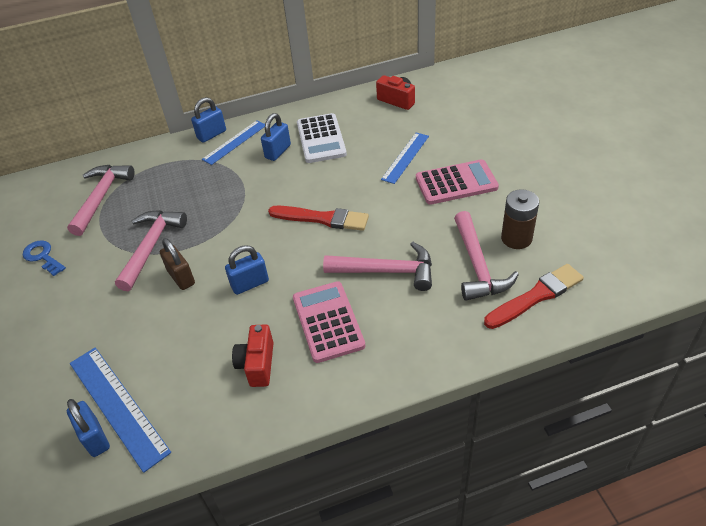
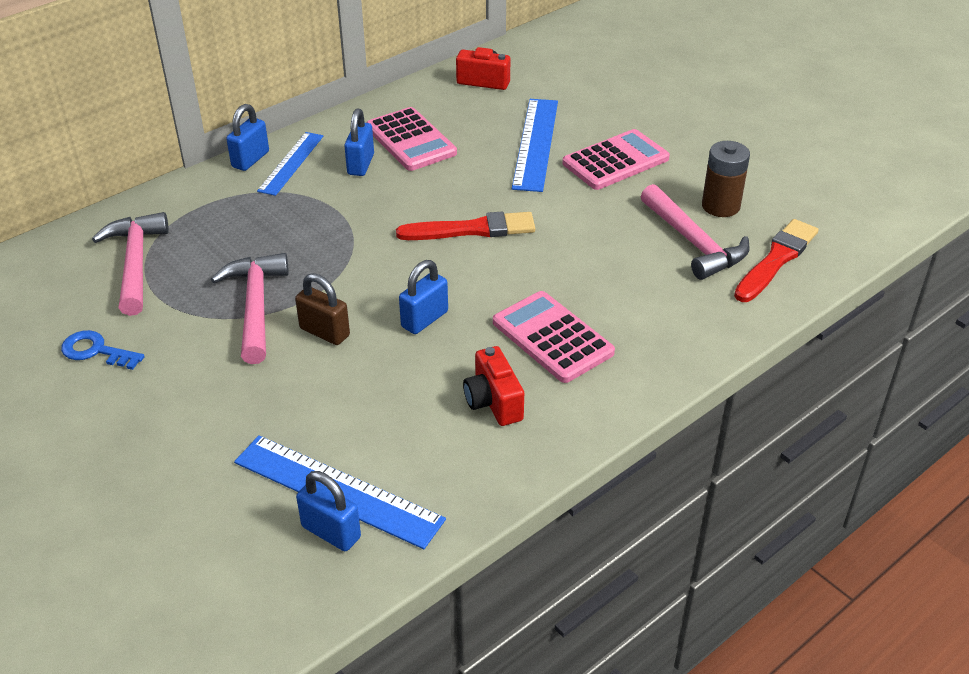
camera: 25 degrees left, 5 degrees down
(321, 139) = (411, 140): white calculator -> pink calculator
(386, 271) = (590, 270): pink hammer -> none
(405, 157) = (535, 143): blue ruler -> blue ruler, size x1.51

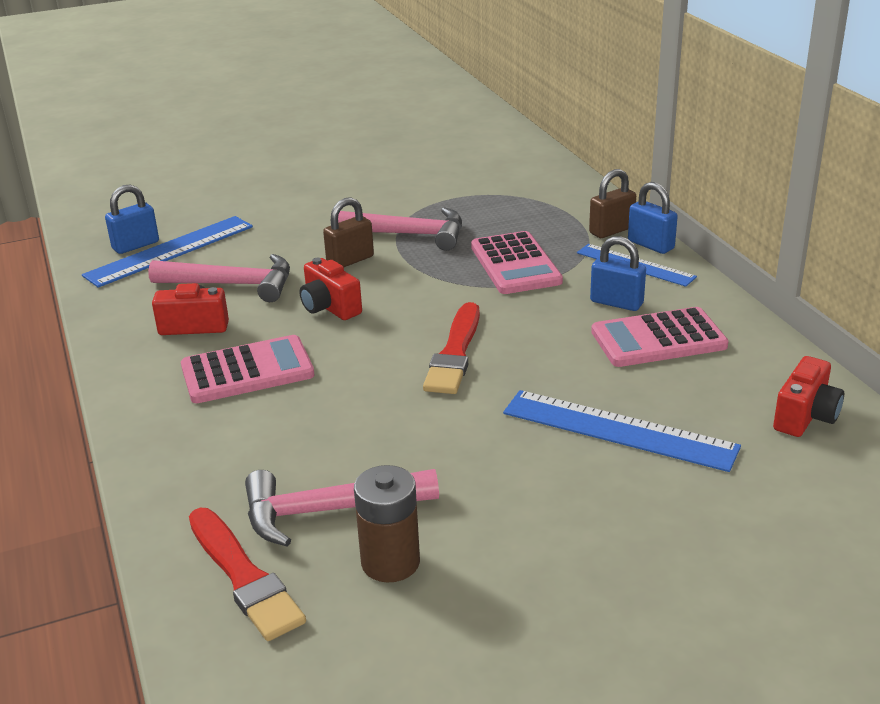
camera: 110 degrees right, 10 degrees down
(96, 351) = (399, 176): blue key -> none
(136, 263) = (502, 191): pink hammer -> pink hammer (232, 284)
(224, 183) = (611, 230): none -> brown padlock
(424, 319) = (329, 307): blue padlock -> red camera
(615, 161) = (548, 491): pink calculator -> pink calculator (515, 264)

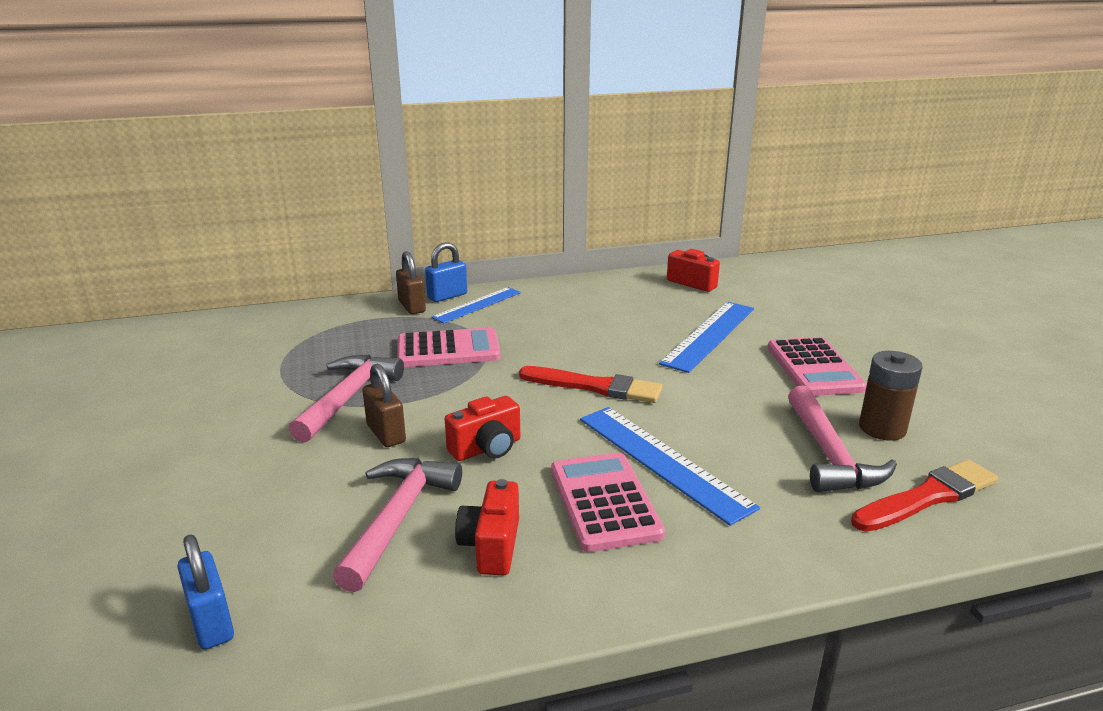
camera: 85 degrees left, 5 degrees down
(170, 251) = (260, 581): blue ruler -> blue ruler (662, 461)
(616, 303) = (534, 317): blue padlock -> none
(658, 339) = (593, 310): pink calculator -> pink calculator (814, 368)

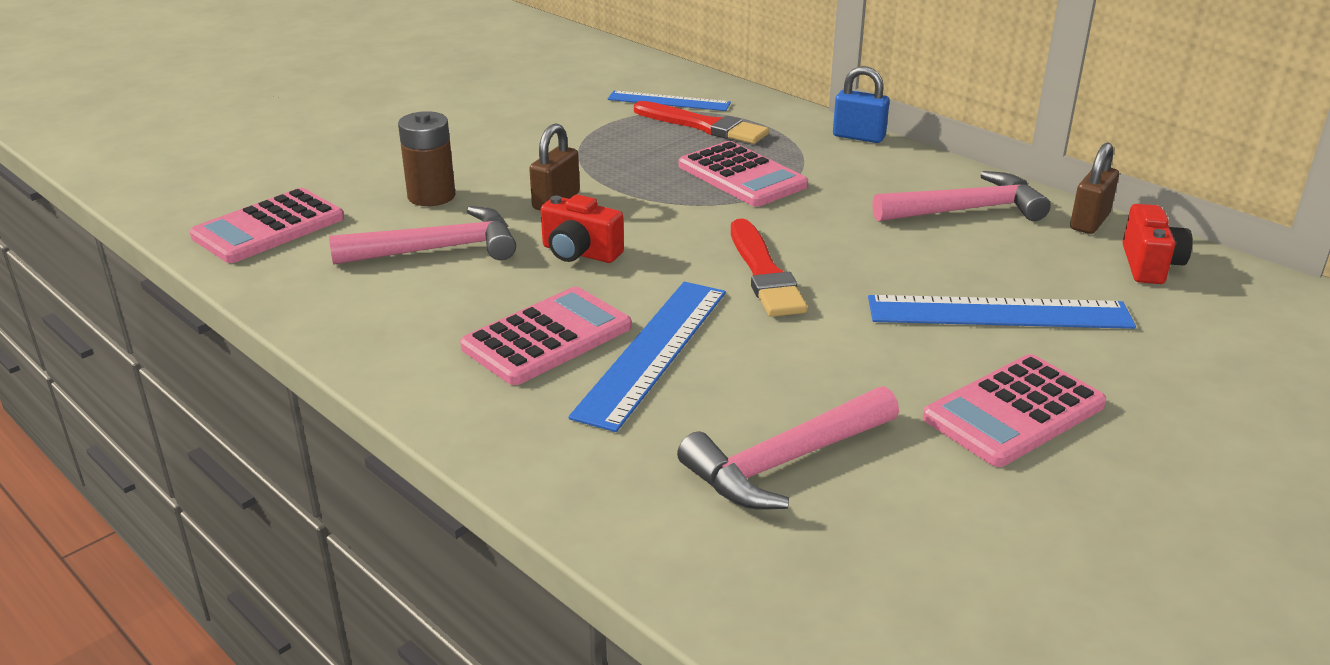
camera: 60 degrees right, 5 degrees up
(212, 623) = (269, 228): blue padlock -> pink calculator
(348, 398) = (596, 165): pink hammer -> pink hammer (966, 210)
(412, 307) = (807, 129): brown padlock -> brown padlock (1089, 222)
(477, 305) = (862, 157): blue ruler -> blue ruler (669, 101)
(491, 546) = (433, 301): red camera -> none
(882, 428) = (903, 496): brown battery -> brown battery (431, 196)
(927, 497) = (759, 556): red brush -> red brush (703, 126)

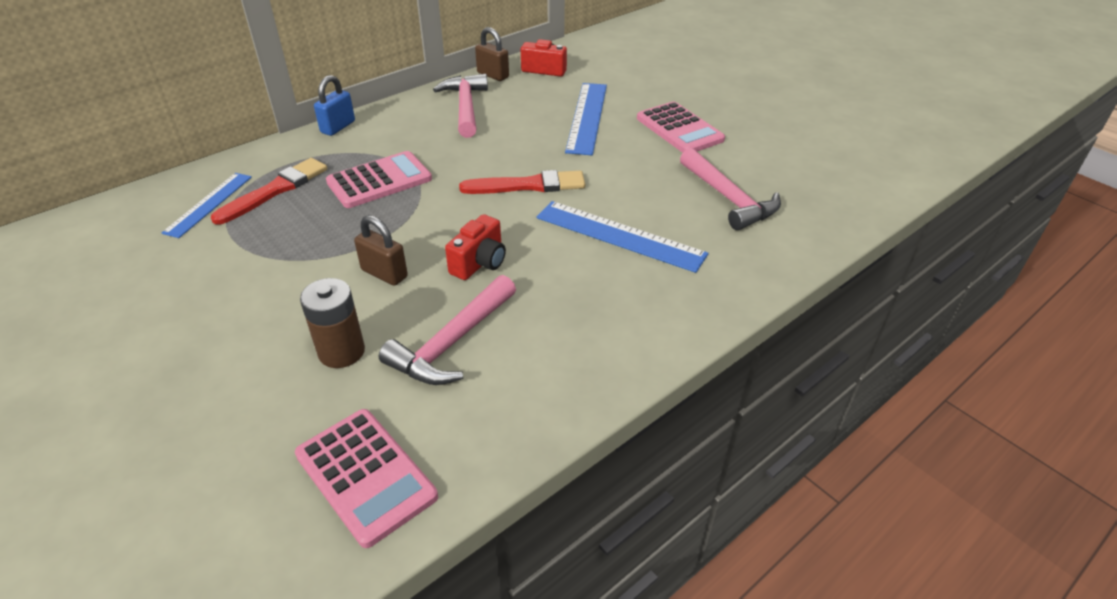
camera: 85 degrees left, 10 degrees up
(437, 249) = (452, 342): pink hammer -> pink hammer turned 135 degrees counterclockwise
(547, 337) = (599, 281): pink calculator -> none

